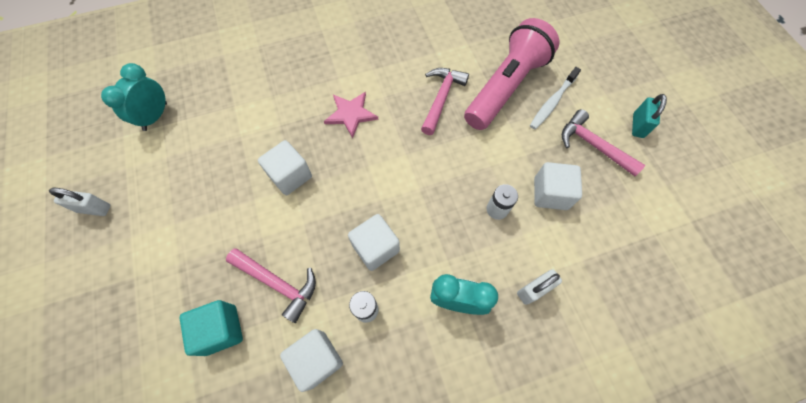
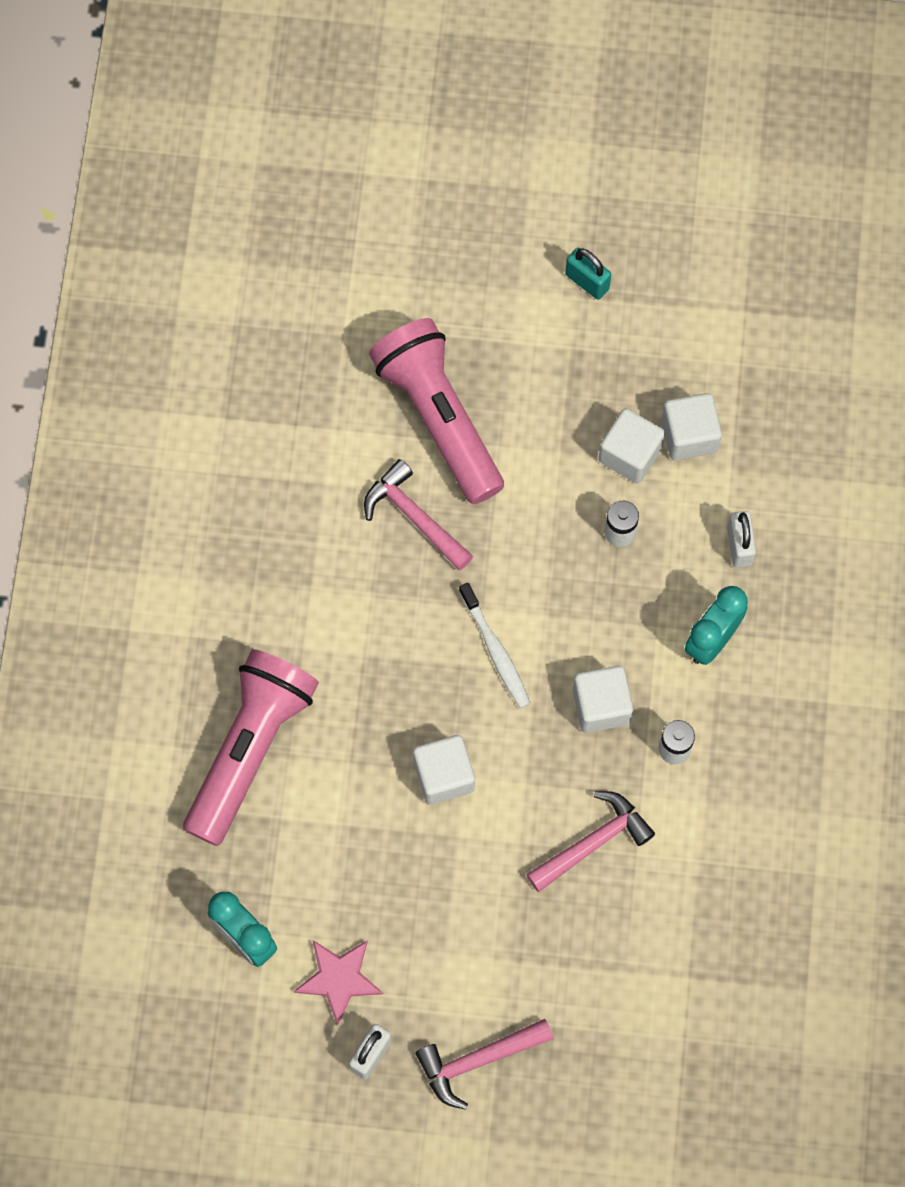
camera: 65 degrees left, 5 degrees up
(221, 330) = (621, 927): turquoise cube -> none
(269, 77) = (250, 749): none -> pink flashlight
(317, 359) = (706, 827): white cube -> white cube (689, 435)
(351, 114) = (380, 655): pink star -> pink star (338, 979)
(552, 102) = (496, 369): white toothbrush -> white toothbrush (495, 650)
(593, 145) = (588, 358): pink hammer -> pink hammer (478, 1060)

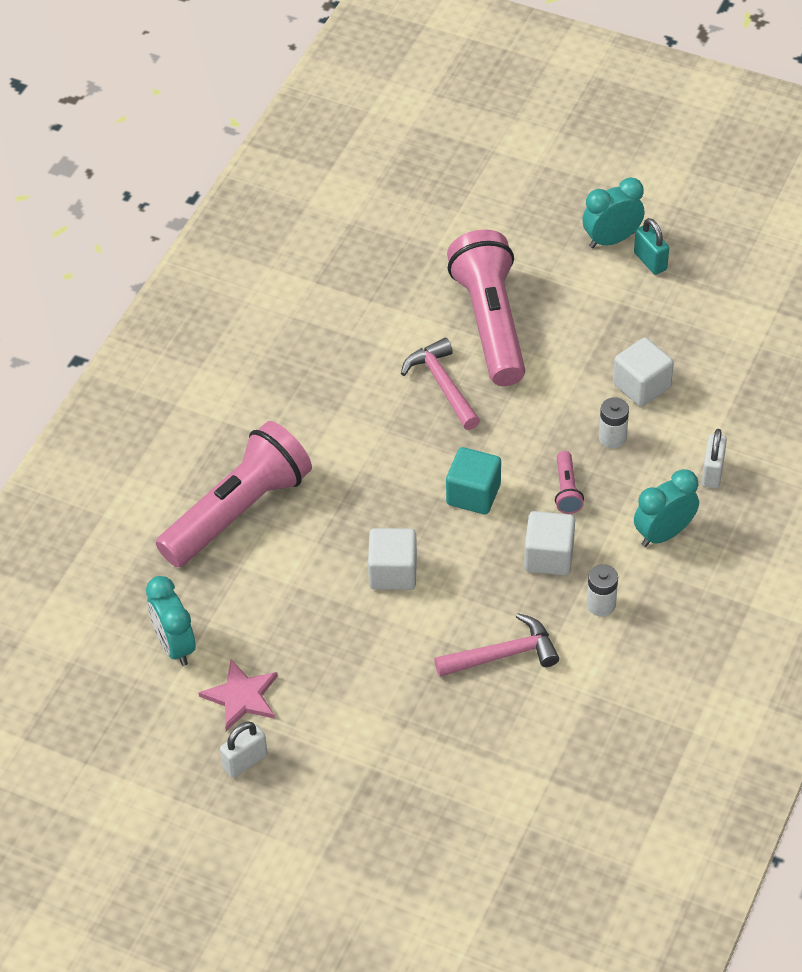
camera: 20 degrees right, 20 degrees down
(478, 1060) = (336, 792): pink hammer -> none
(495, 650) = (473, 494): white toothbrush -> turquoise cube
(535, 264) = (611, 240): none -> turquoise clock
(592, 615) = (566, 490): none -> pink flashlight
(689, 435) = (697, 385): white cube -> none

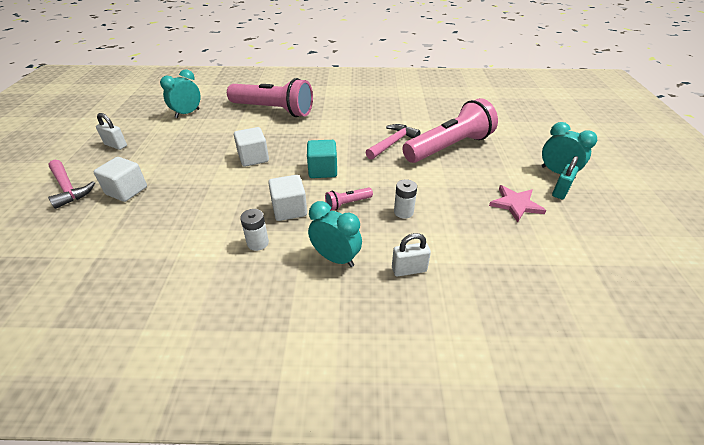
camera: 65 degrees right, 10 degrees down
(241, 697) = (158, 135): pink star -> pink star (515, 204)
(503, 655) = (203, 210): pink hammer -> pink hammer (68, 188)
(641, 386) = (457, 214): white cube -> white cube (127, 191)

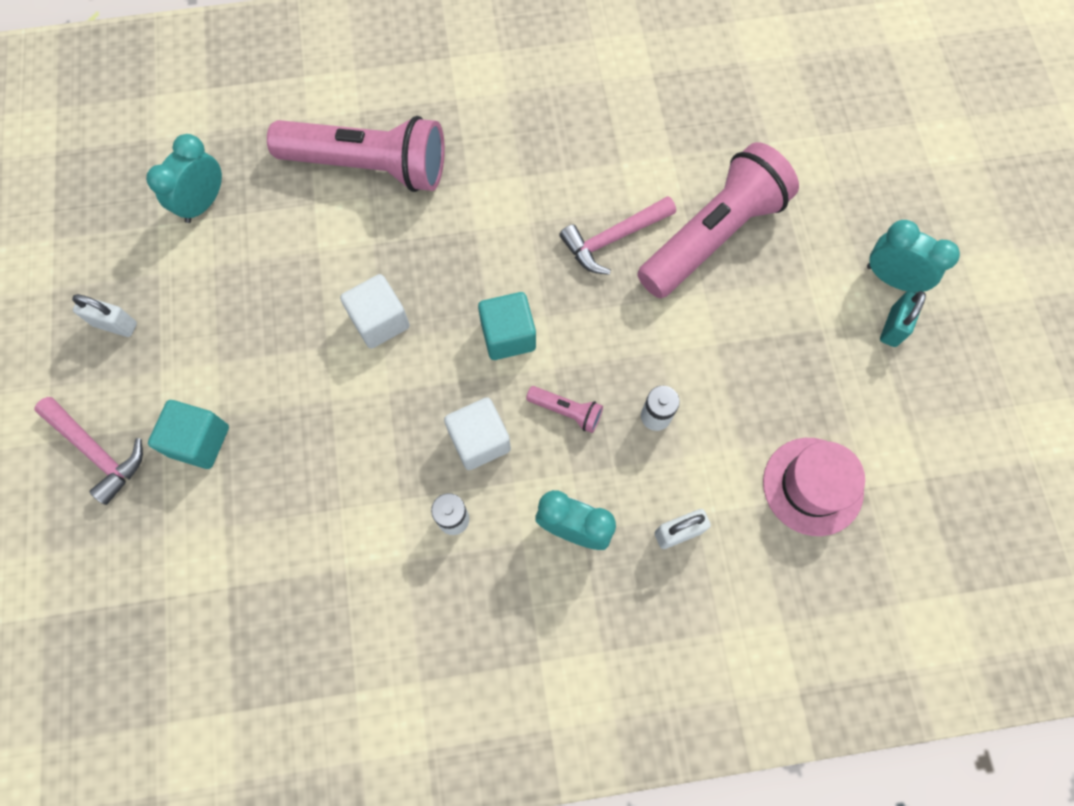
camera: 10 degrees left, 30 degrees up
(127, 191) = (199, 441): white cube -> turquoise cube
(347, 203) = (566, 411): pink flashlight -> pink flashlight turned 120 degrees counterclockwise
(392, 143) = (613, 239): pink hammer -> pink hammer turned 150 degrees counterclockwise
(508, 258) = (812, 486): none -> pink hat
(515, 204) = (824, 369): pink star -> none

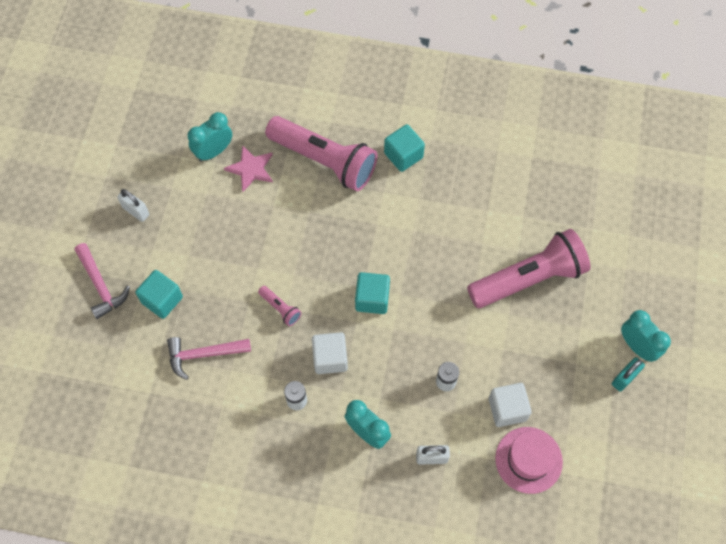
camera: 20 degrees right, 5 degrees down
(267, 210) = (251, 169): none -> pink star
(380, 321) = (296, 263): white cube -> white cube (507, 409)
(477, 125) = (403, 155): none -> turquoise cube
(566, 411) = (390, 359): pink flashlight -> pink flashlight (280, 308)
(613, 239) = (463, 259): pink hammer -> pink hammer (203, 354)

